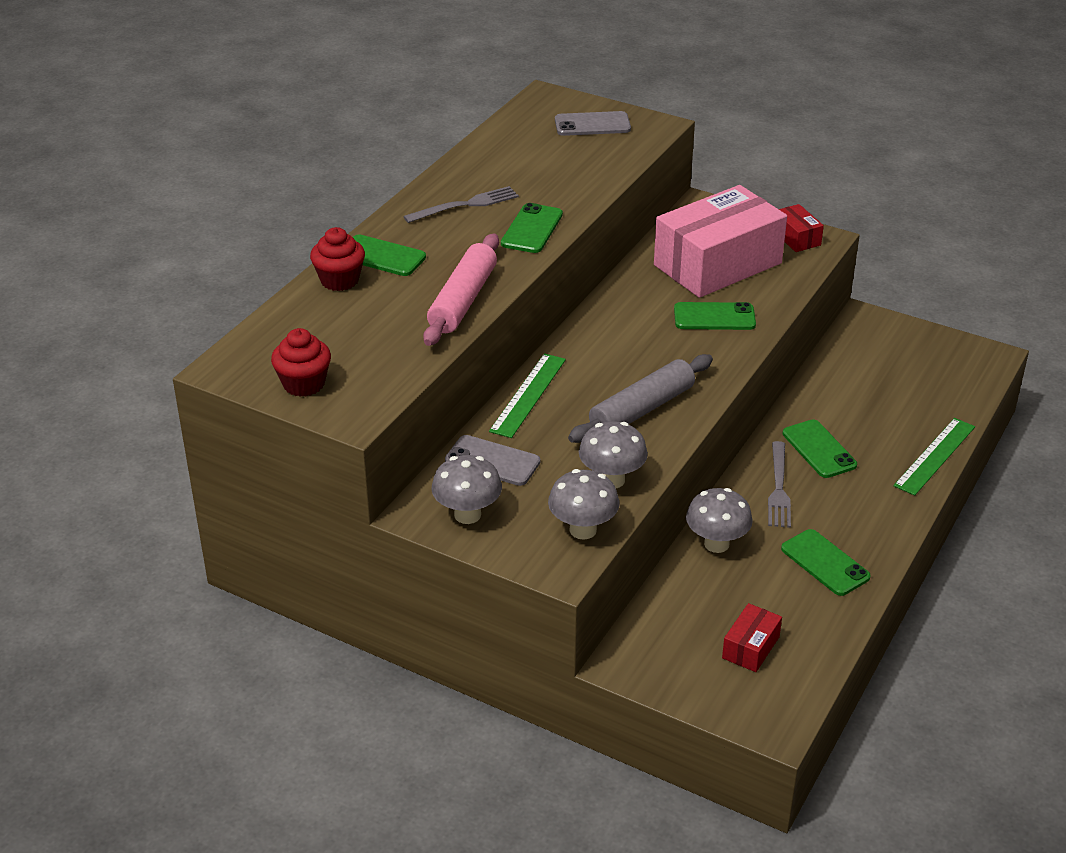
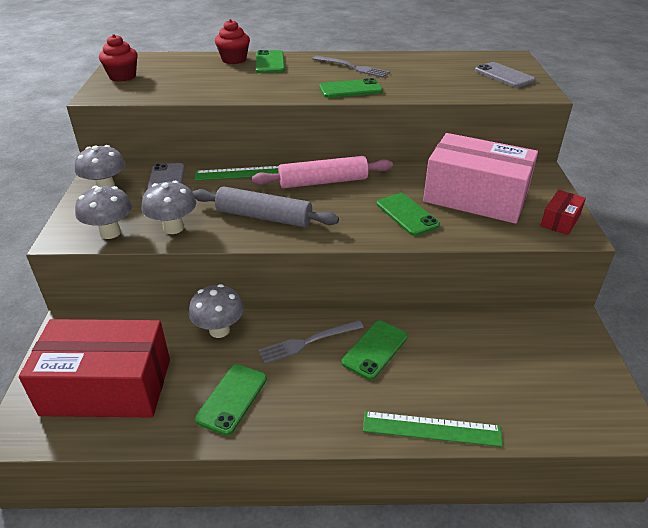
camera: 60 degrees right, 0 degrees up
(463, 300) = (246, 91): pink rolling pin -> pink rolling pin (323, 182)
(750, 647) = (107, 386): red box -> red box, size x2.35

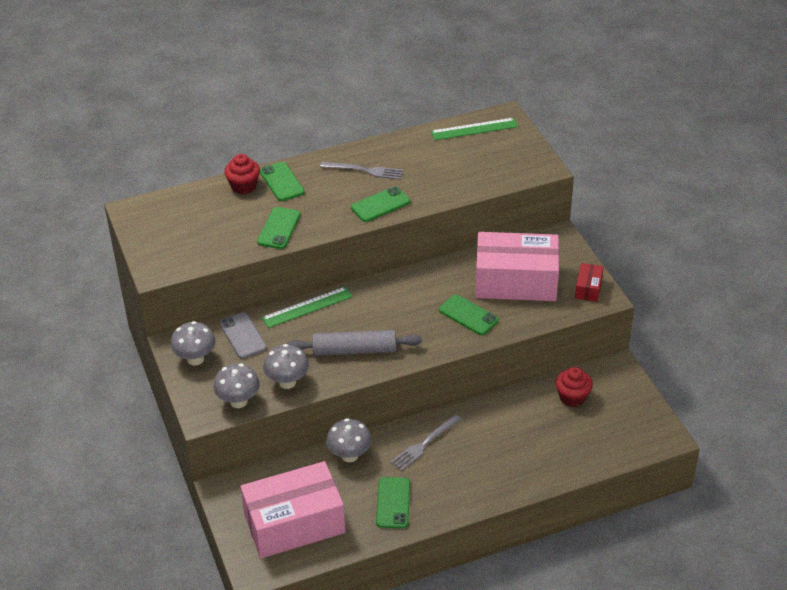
camera: 20 degrees left, 5 degrees up
(107, 386) = (294, 523): red box -> pink box
(122, 76) = (155, 240): red cupcake -> red cupcake (572, 397)
(323, 182) = (382, 299): pink rolling pin -> none
(375, 349) = (478, 434): green phone -> green phone (279, 228)
(431, 429) = (541, 480): green ruler -> green ruler (474, 129)
(504, 75) = (506, 149): grey phone -> none

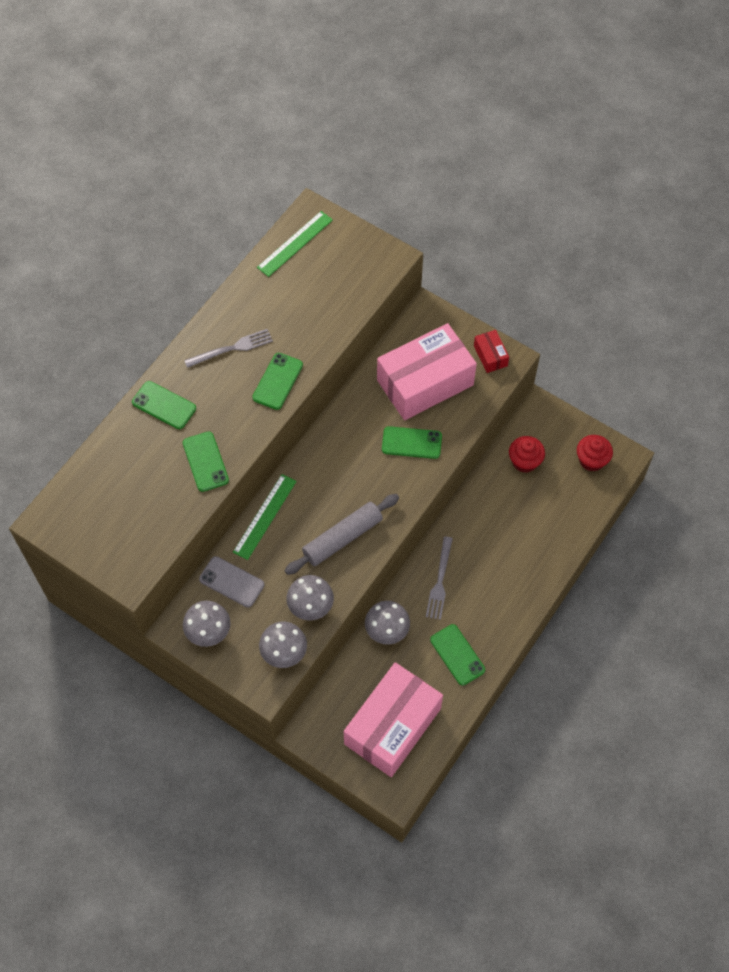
camera: 35 degrees left, 20 degrees up
(243, 186) = (131, 431): red cupcake -> red cupcake (591, 460)

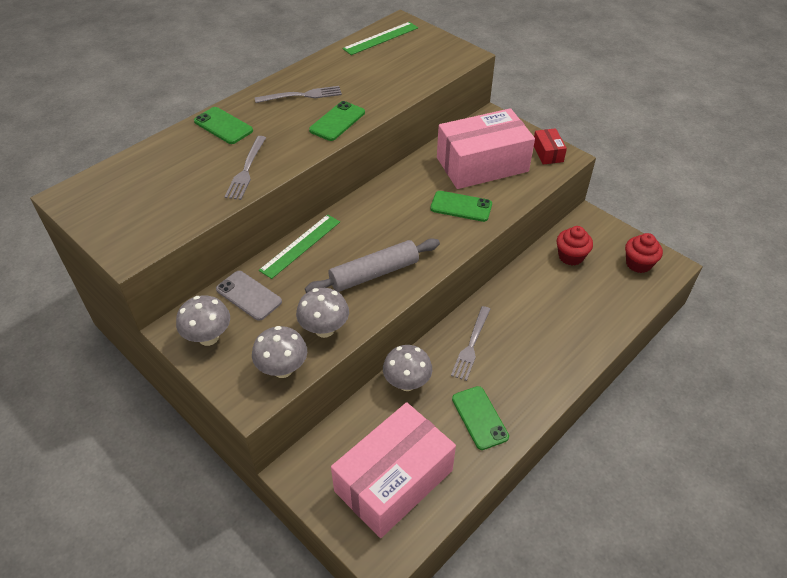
camera: 10 degrees right, 15 degrees down
(205, 461) = (246, 170): green phone -> grey fork

